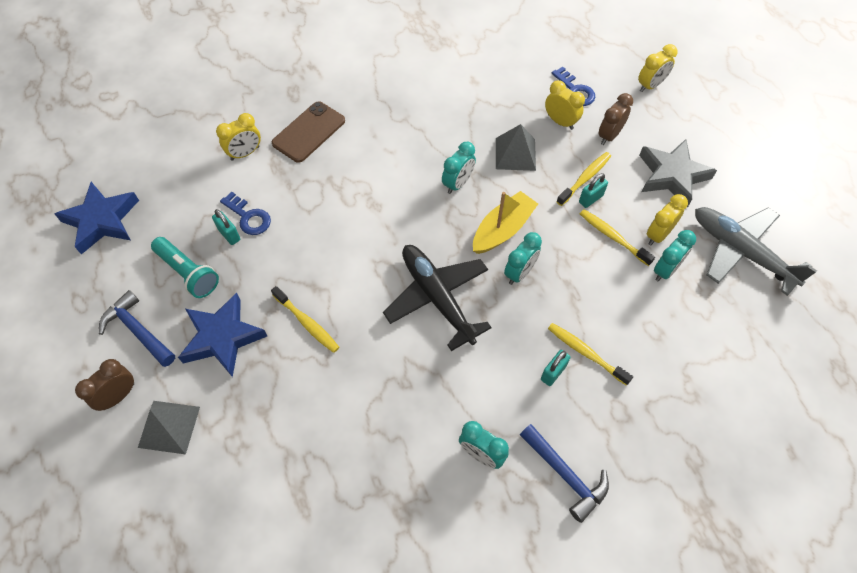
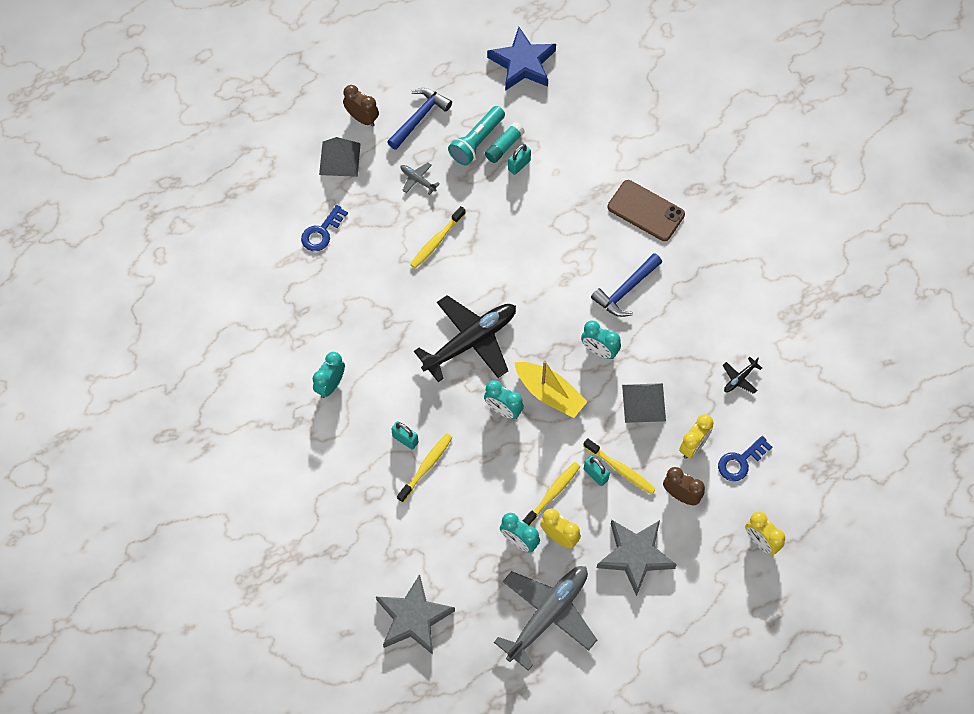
camera: 85 degrees right, 5 degrees up
(202, 247) = (504, 146): none -> turquoise glue stick
(222, 337) = (418, 180): blue star -> grey plane
(245, 153) = (612, 160): yellow clock -> none
(248, 217) = (539, 177): blue key -> blue key (322, 232)
(494, 82) = (739, 378): none -> black plane
(565, 475) = (317, 449): blue hammer -> blue hammer (626, 290)
(763, 378) = (413, 618): none -> grey star

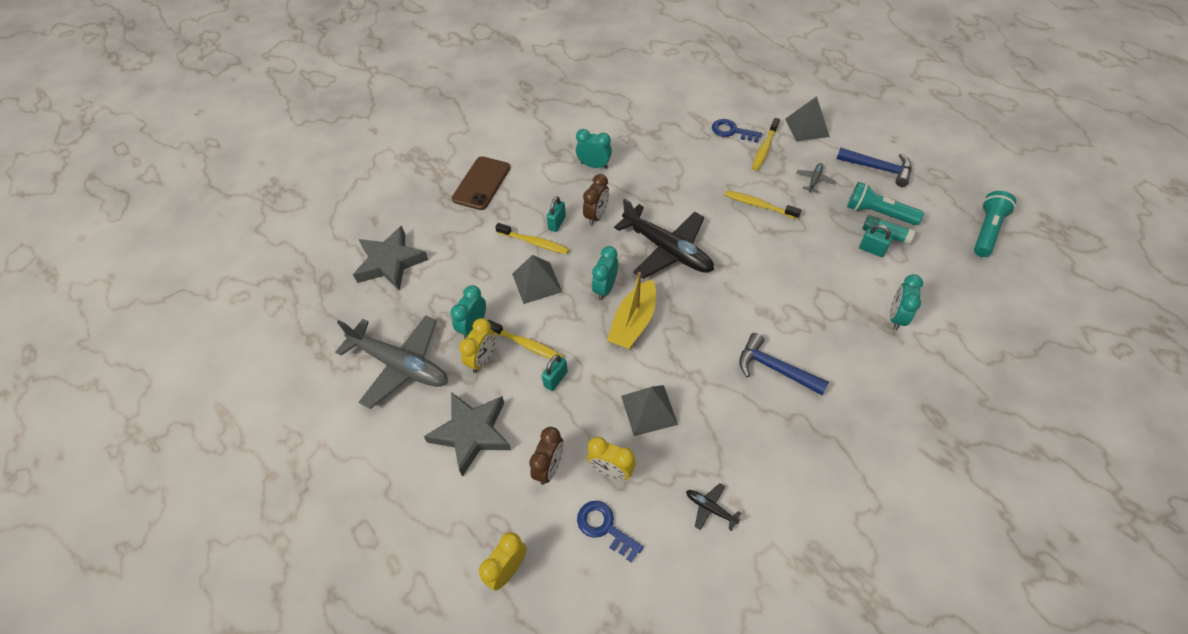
camera: 80 degrees right, 10 degrees down
(362, 118) = (854, 133): brown clock -> brown clock (596, 215)
(479, 473) = (536, 282): none -> grey pyramid
(523, 63) = (987, 231): blue star -> turquoise flashlight
(599, 351) = (695, 357): turquoise clock -> turquoise clock (896, 317)
(621, 469) = (566, 401): yellow toothbrush -> yellow toothbrush (764, 148)
(645, 211) = (879, 370): brown phone -> brown phone (481, 183)

